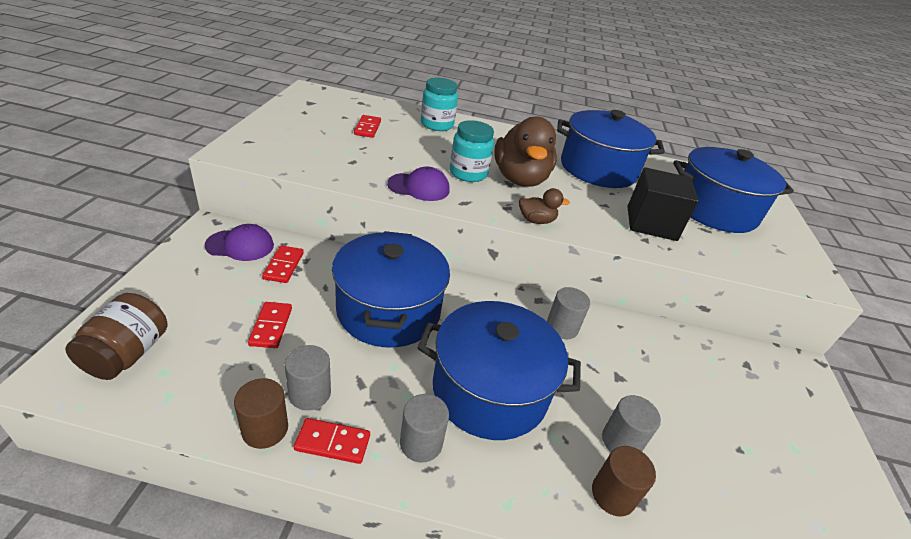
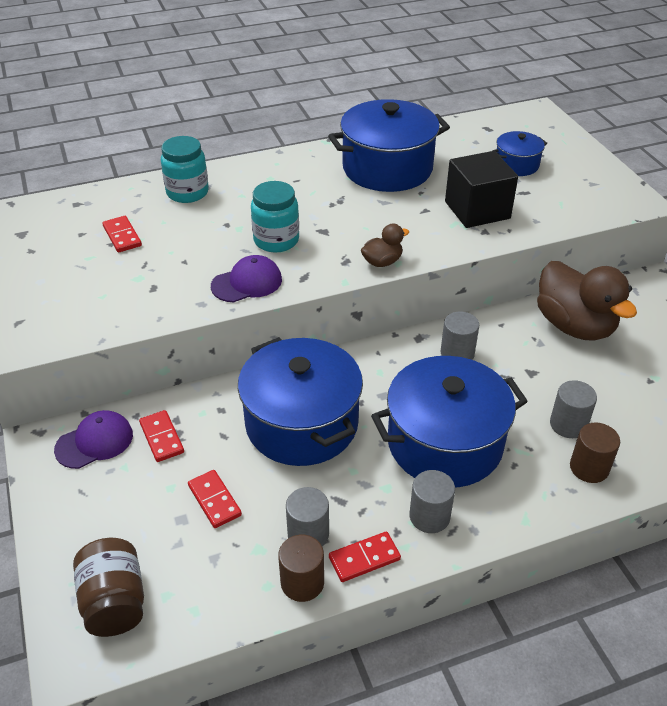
camera: 25 degrees left, 5 degrees up
(520, 179) = (329, 221): brown duck -> brown duck (574, 326)
(714, 210) = (516, 165): blue pot -> blue pot, size x0.49

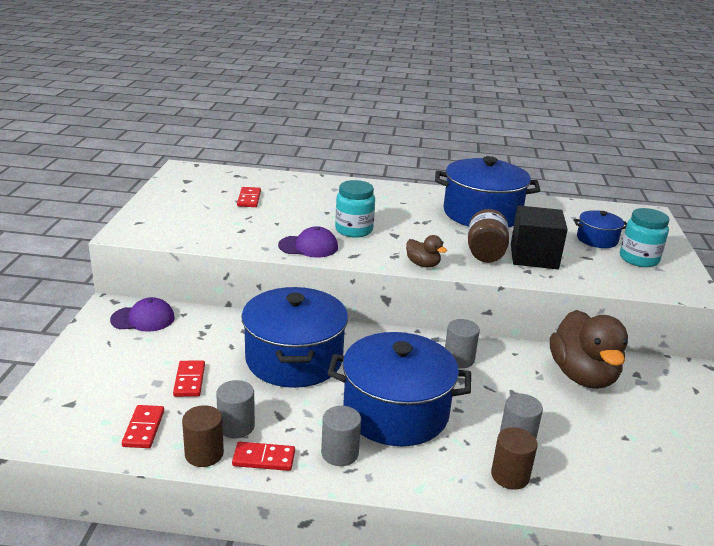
camera: 25 degrees right, 15 degrees down
(115, 602) = (70, 411): brown jar -> brown jar (485, 253)
(162, 437) = (188, 332): red domino -> red domino (144, 428)
(187, 192) = (316, 189): turquoise jar -> turquoise jar (638, 259)
(382, 262) = (423, 264): brown duck -> brown duck turned 45 degrees clockwise

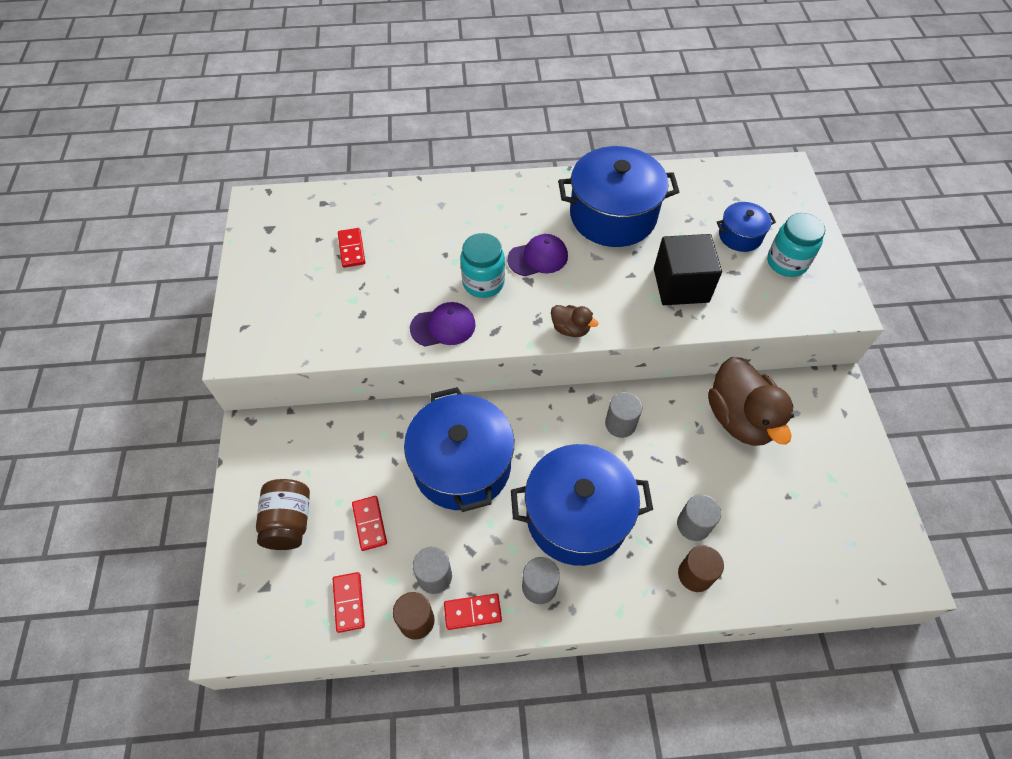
camera: 10 degrees left, 30 degrees up
(143, 319) = (291, 442): purple cap -> purple cap (538, 257)
(485, 253) = (630, 291): brown jar -> brown jar (289, 522)

